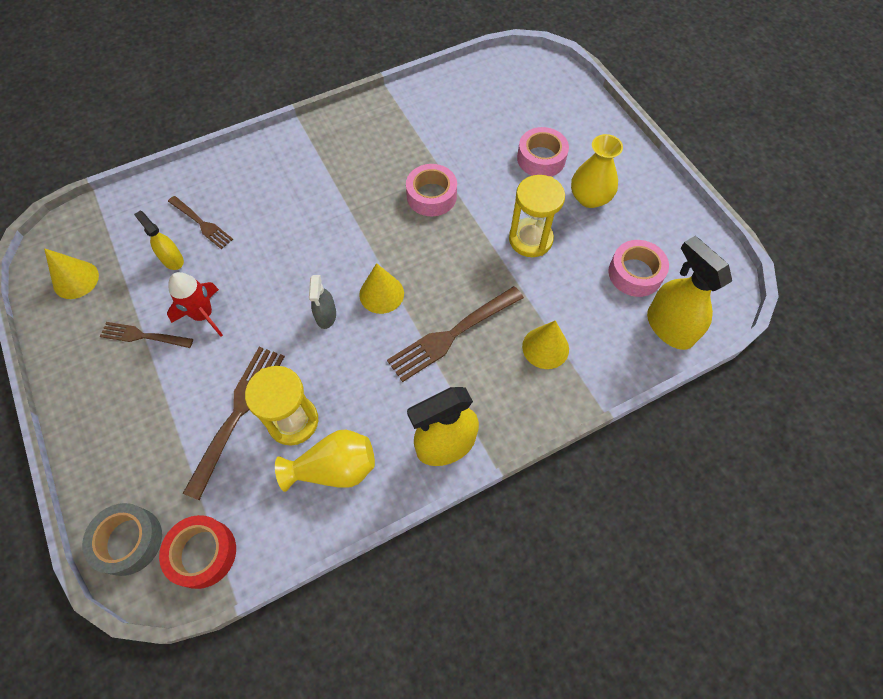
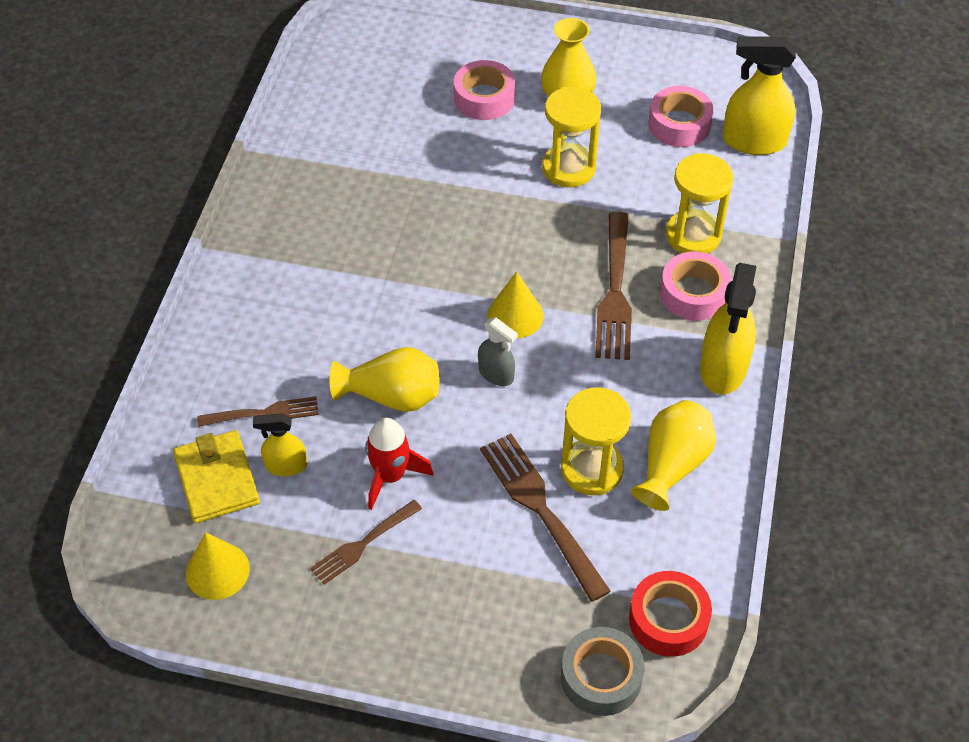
camera: 50 degrees left, 10 degrees down
(138, 235) = (217, 479): none -> yellow wallet
(264, 274) = (391, 396): none -> yellow vase
(431, 196) = (438, 205): pink tape -> pink tape (693, 293)
(545, 347) = (693, 235): yellow cone -> yellow hourglass

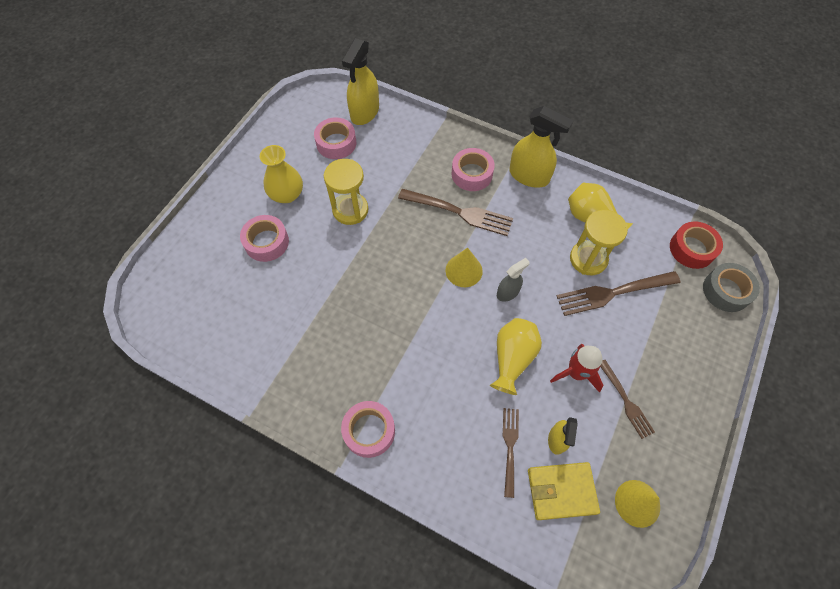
camera: 75 degrees left, 10 degrees up
(253, 264) = (369, 431): none -> pink tape
(693, 235) = (427, 162): yellow hourglass -> none

